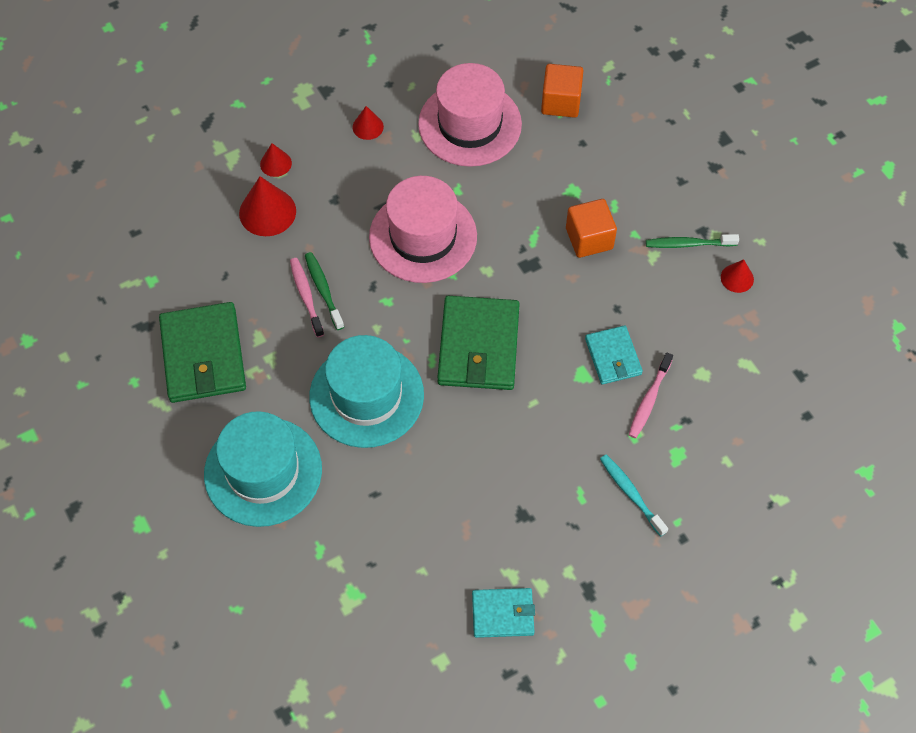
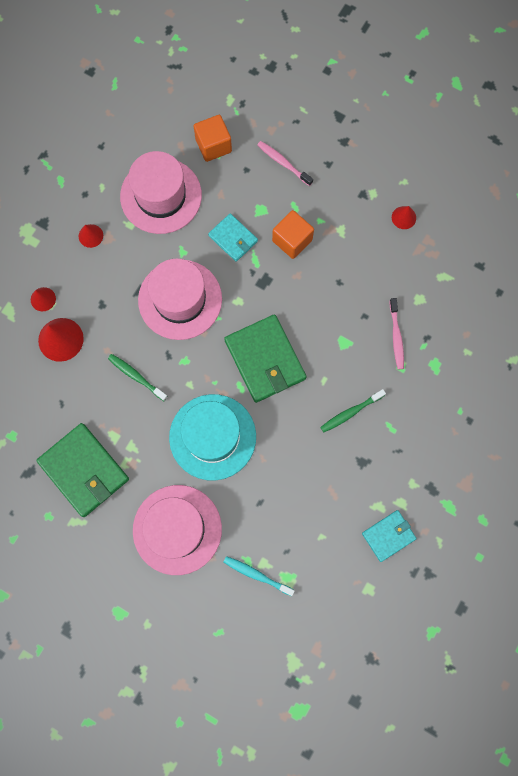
camera: 30 degrees left, 15 degrees up
(263, 471) = (177, 529): turquoise hat -> pink hat
(306, 296) = (127, 388): pink toothbrush -> pink toothbrush (283, 163)
(613, 357) = (356, 318): turquoise wallet -> turquoise wallet (233, 238)
(631, 494) = (421, 408): turquoise toothbrush -> turquoise toothbrush (257, 575)
(688, 244) = (359, 209): green toothbrush -> green toothbrush (351, 412)

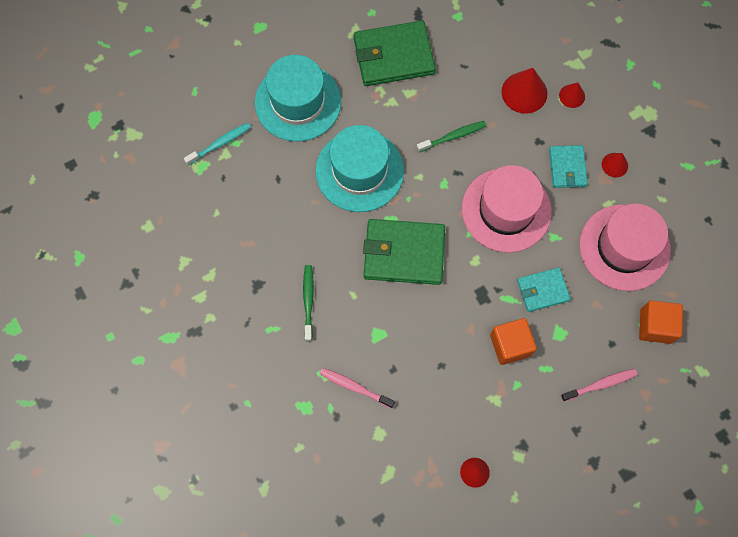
camera: 120 degrees right, 5 degrees down
(177, 529) = (298, 102): pink hat -> turquoise hat
(388, 535) = (180, 269): turquoise wallet -> turquoise wallet (567, 168)

